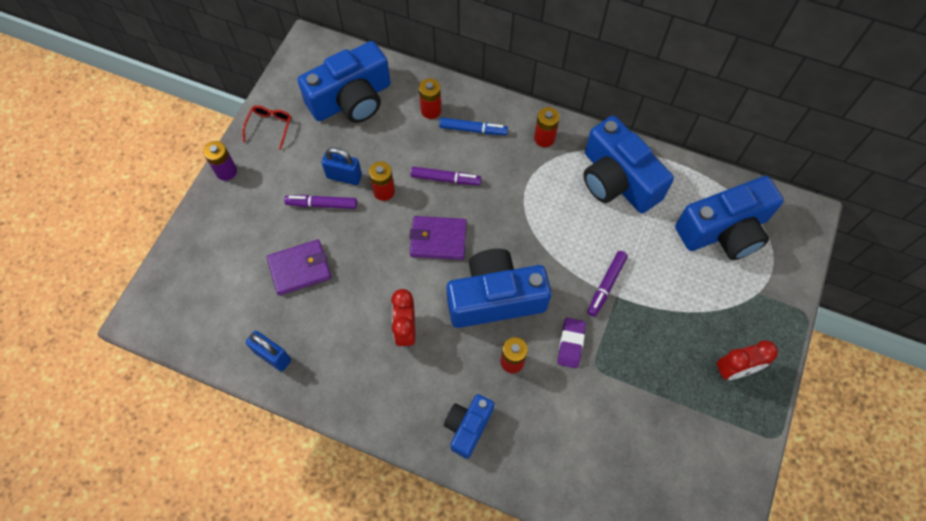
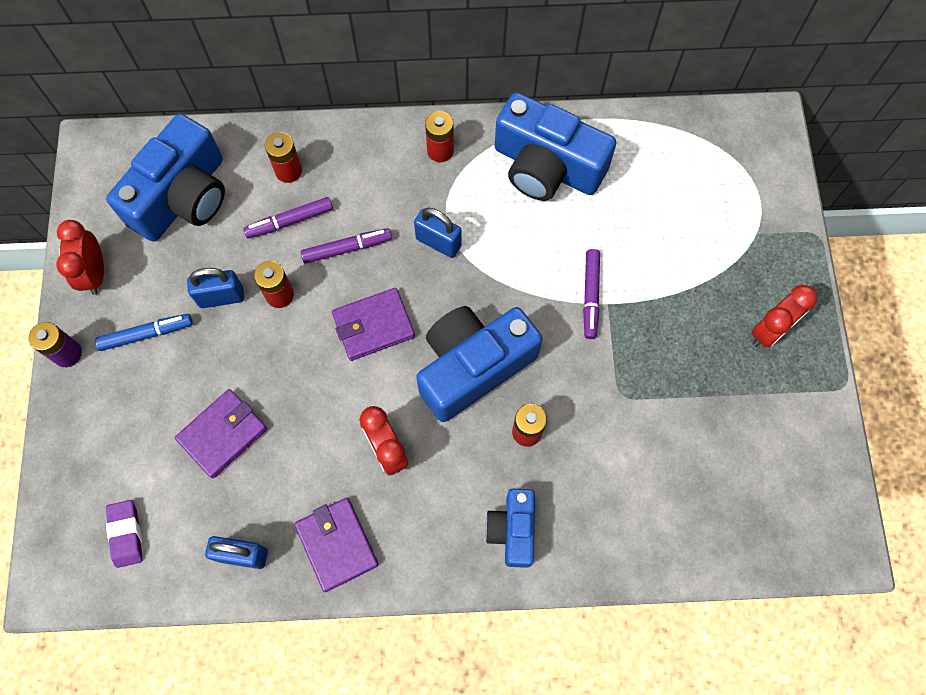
camera: 25 degrees left, 5 degrees up
(270, 127) = (95, 273): red glasses -> red clock
(322, 204) = (211, 343): purple marker -> purple marker (290, 221)
(339, 379) = (337, 544): none -> purple wallet
(473, 129) = (351, 174): blue marker -> blue marker (146, 334)
(512, 201) = (438, 242): none -> blue padlock
(571, 344) = (582, 381): purple eraser -> purple eraser (126, 534)
(724, 230) = (690, 176): blue camera -> none

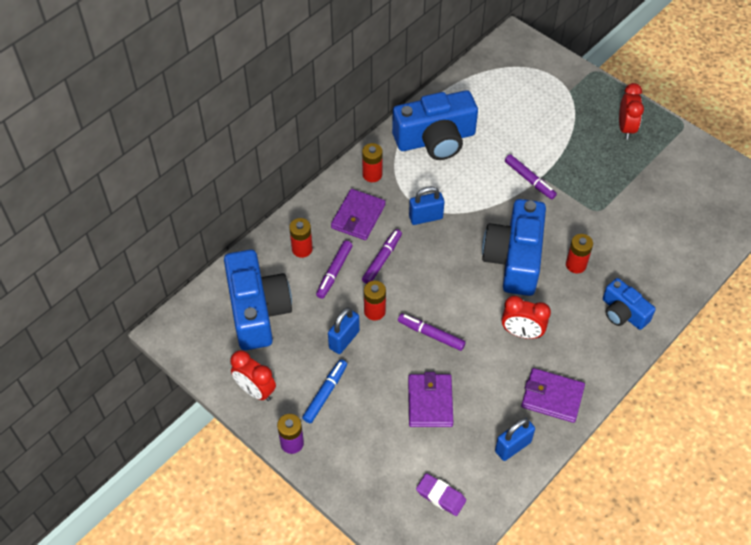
camera: 45 degrees left, 15 degrees down
(302, 368) = (431, 335): none -> purple marker
(373, 326) = (442, 283): purple wallet -> purple wallet (358, 216)

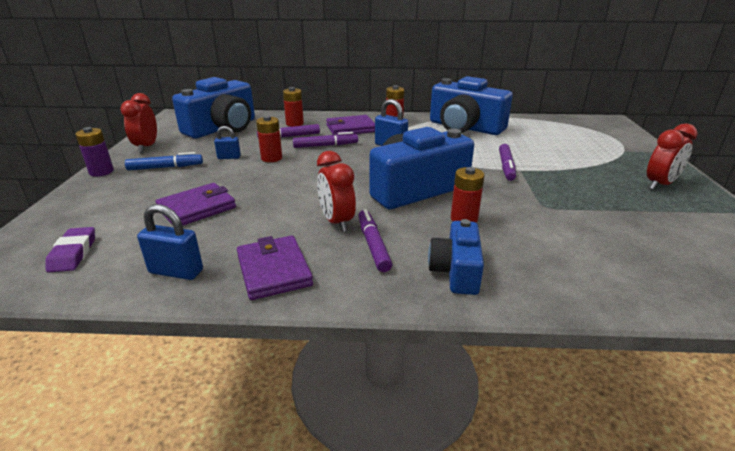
camera: 50 degrees right, 25 degrees down
(344, 339) = (229, 157): blue padlock -> blue padlock, size x0.66
(431, 335) = (276, 184): purple marker -> purple marker (373, 245)

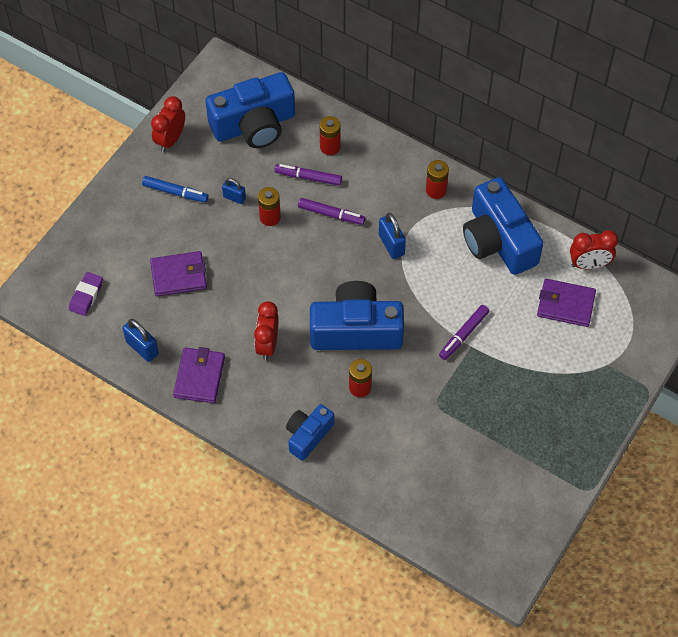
camera: 30 degrees right, 30 degrees up
(101, 172) = (123, 176): purple battery -> none
(351, 128) = (379, 186): purple wallet -> purple wallet (565, 304)
(373, 245) = (275, 384): purple marker -> none
(660, 185) = (565, 427): red clock -> red clock (589, 264)

